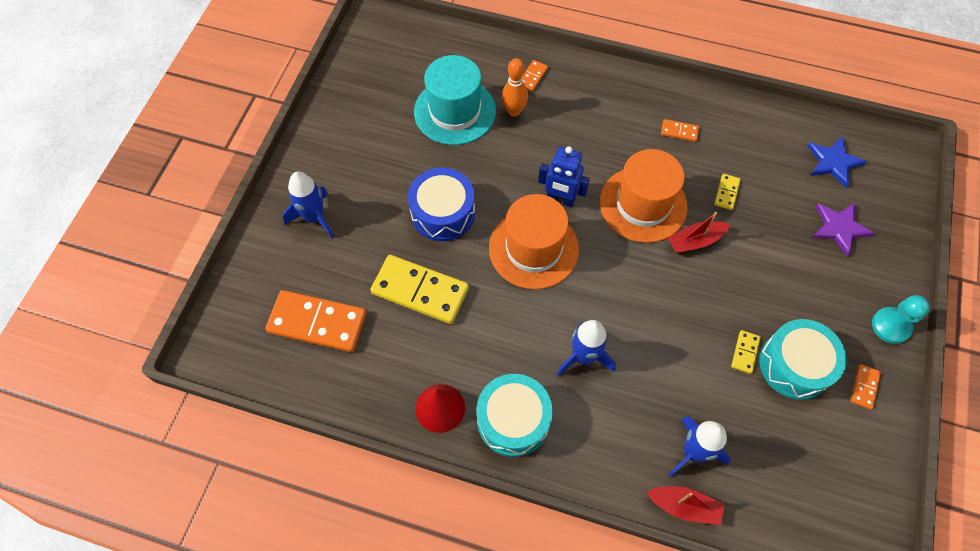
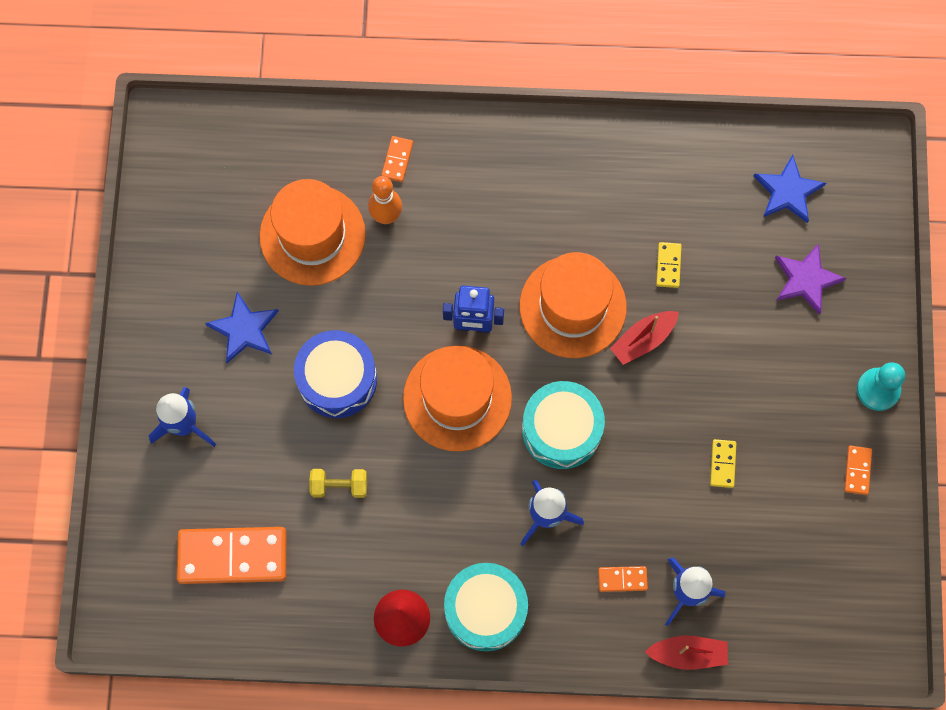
camera: 15 degrees left, 10 degrees up
(383, 162) = (244, 329): none -> blue star
(420, 291) = (339, 486): yellow domino -> yellow dumbbell
(455, 111) = (312, 235): turquoise hat -> orange hat
(679, 131) = (596, 194): orange domino -> orange domino (622, 579)
(795, 365) = (779, 465): turquoise drum -> turquoise drum (561, 430)

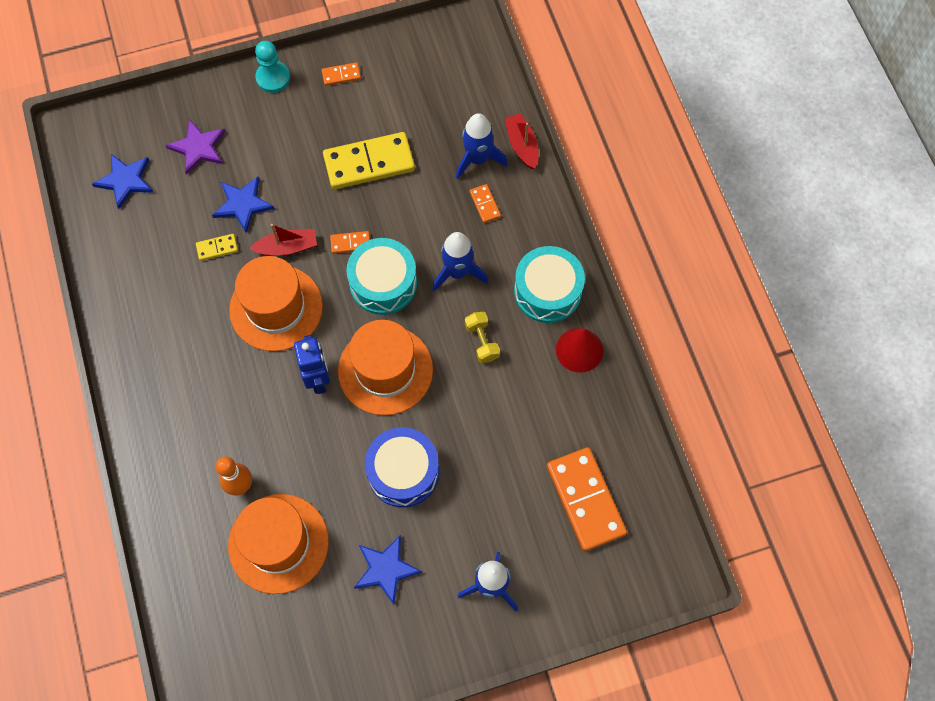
camera: 110 degrees left, 5 degrees down
(339, 486) = (493, 436): yellow dumbbell -> yellow dumbbell (482, 341)
(397, 160) = (183, 495): orange domino -> orange domino (350, 243)
(643, 340) = (287, 247): red boat -> red boat turned 45 degrees counterclockwise
(714, 307) = (243, 204): none -> blue star
(722, 464) = (369, 163): yellow domino -> yellow domino, size x2.24

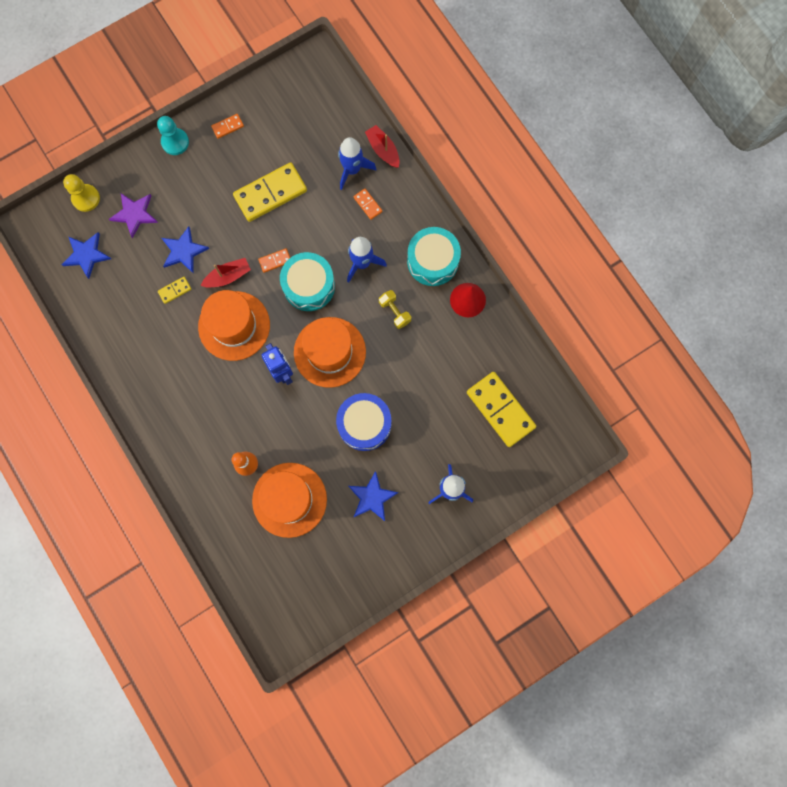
camera: 15 degrees left, 10 degrees up
(147, 116) = (86, 198): none -> yellow pawn
(585, 500) = (500, 410): orange domino -> yellow domino

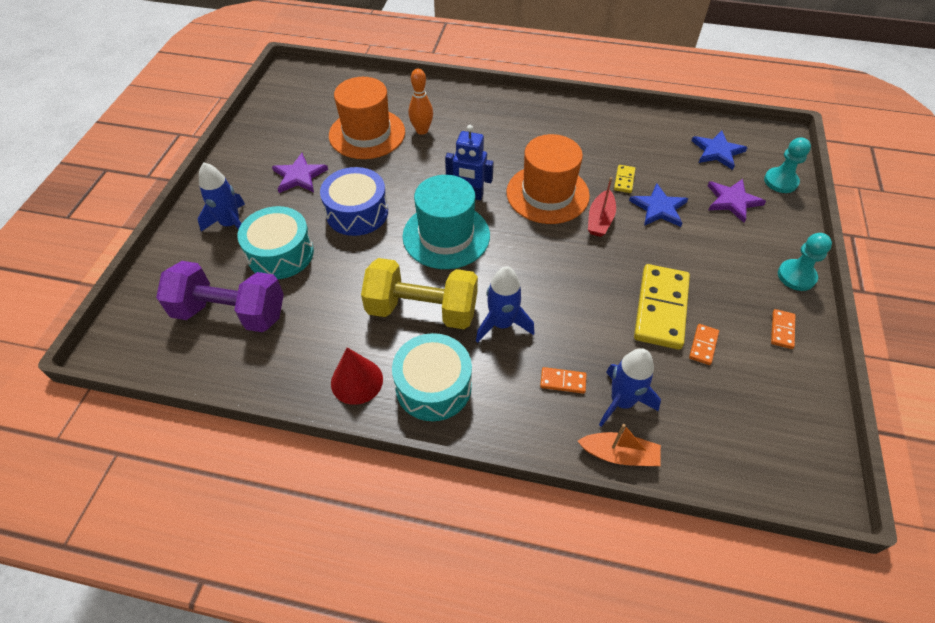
camera: 135 degrees right, 25 degrees down
(86, 198) = (780, 181): yellow pawn -> turquoise pawn
(275, 261) = (580, 261): orange domino -> orange domino (703, 345)
(309, 286) = (526, 266): turquoise drum -> turquoise drum (280, 253)
(329, 352) = (446, 236): orange hat -> turquoise hat
(372, 497) = (299, 176): blue star -> purple star
(383, 150) = (619, 454): red boat -> orange boat
(394, 312) = (422, 309): yellow dumbbell -> yellow dumbbell, size x2.17
(500, 410) = (230, 313): yellow domino -> purple dumbbell

